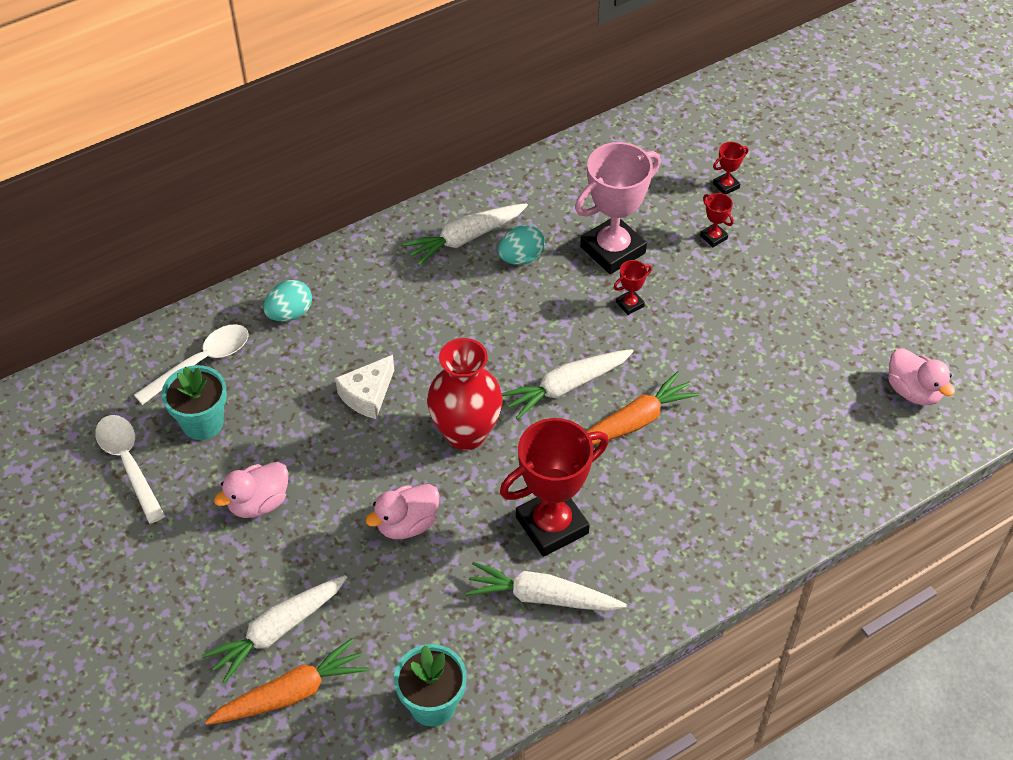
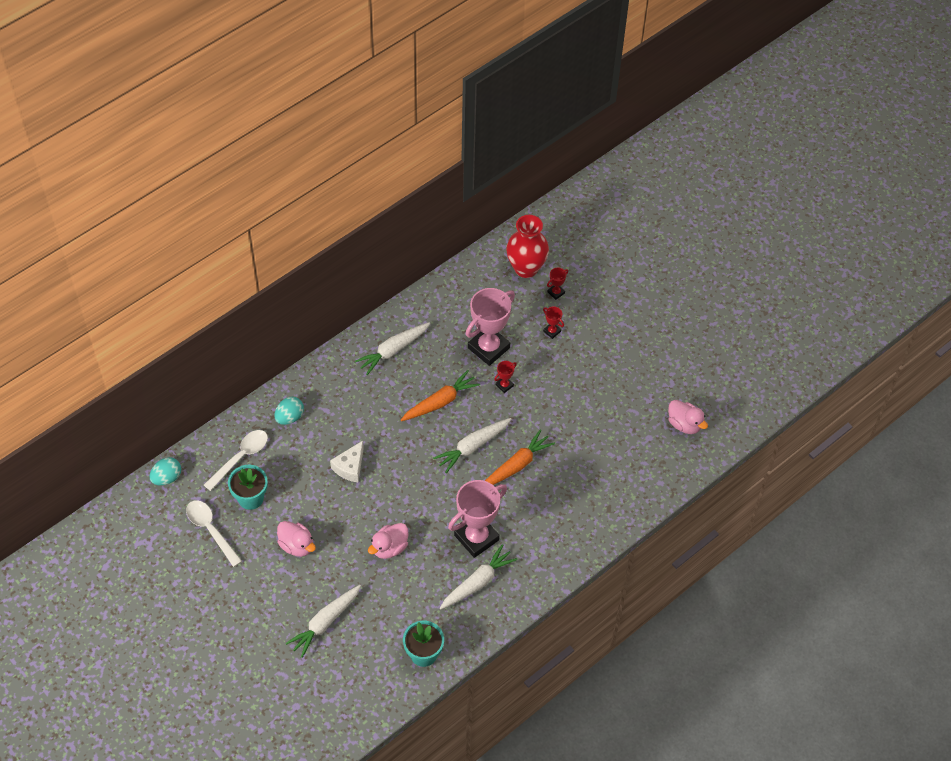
camera: 10 degrees left, 5 degrees up
(258, 503) = (297, 545): pink duck -> pink duck turned 90 degrees counterclockwise
(290, 693) = (340, 658): orange carrot -> orange carrot (440, 402)
(466, 433) = (415, 485): red vase -> red vase (526, 268)
(521, 258) = (431, 360): turquoise egg -> turquoise egg (167, 478)
(542, 597) = (477, 582): white carrot -> white carrot turned 135 degrees clockwise
(552, 525) = (476, 537): red trophy -> pink trophy

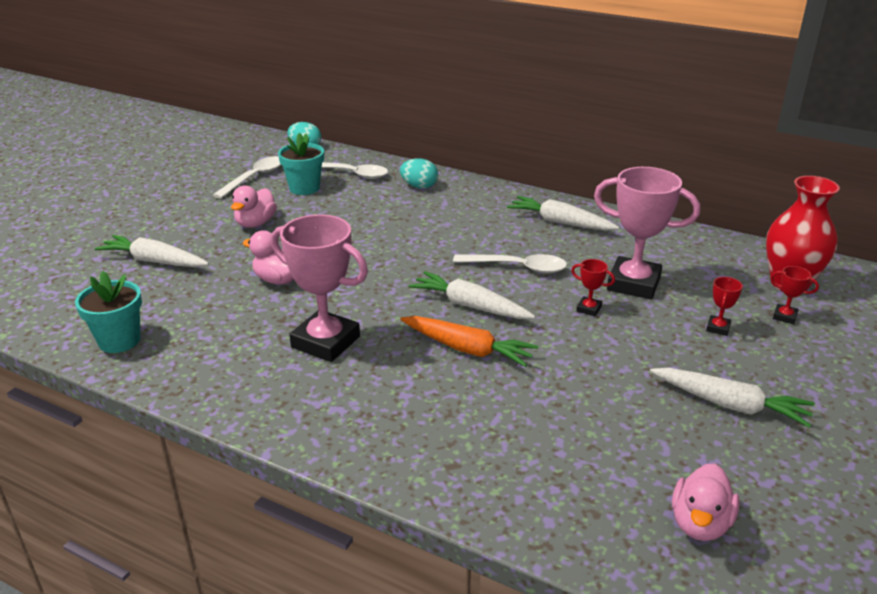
camera: 70 degrees right, 25 degrees down
(350, 467) = (379, 231): white cheese -> none
(440, 402) = (517, 267): orange carrot -> white spoon
(477, 582) = (250, 360): white carrot -> white carrot (729, 405)

